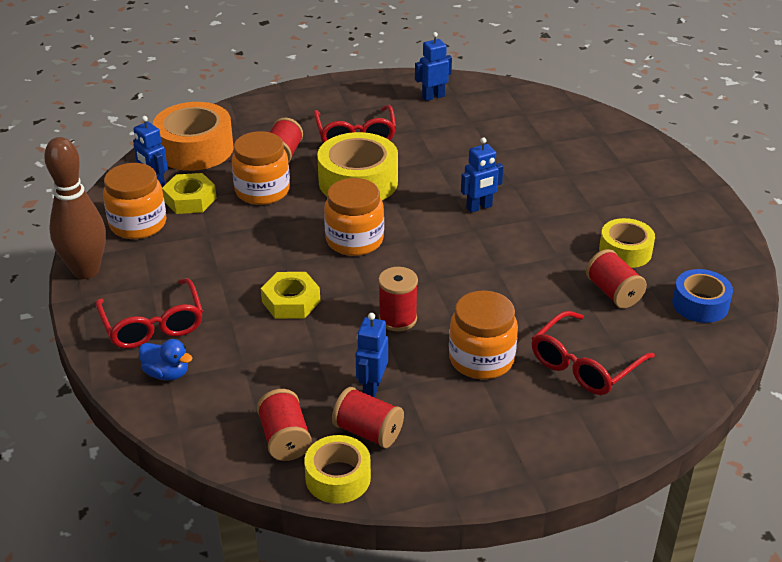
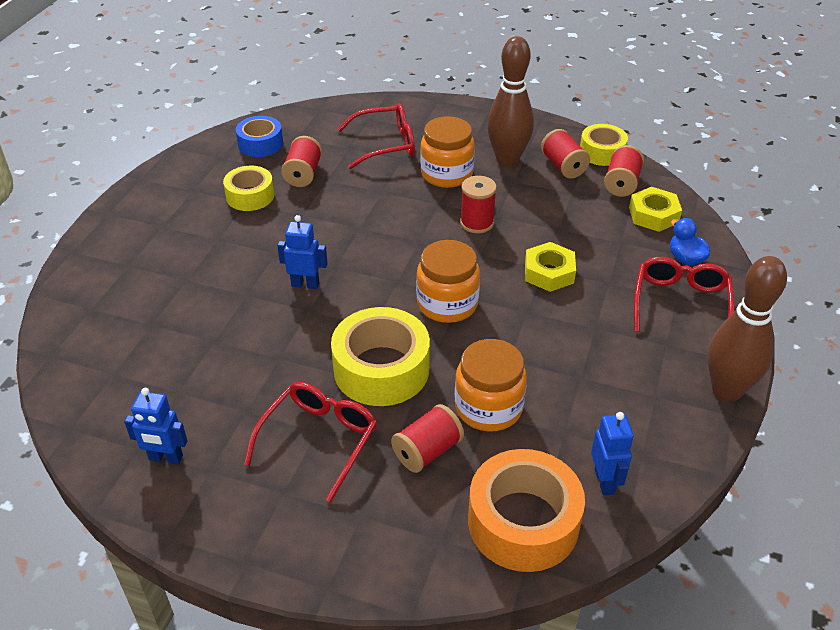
camera: 145 degrees left, 5 degrees up
(138, 224) = (649, 427): orange jar -> none
(190, 199) = (575, 435): yellow nut -> yellow nut (653, 215)
(372, 387) = (538, 188): blue robot -> none
(437, 410) = (507, 160): none -> brown bowling pin

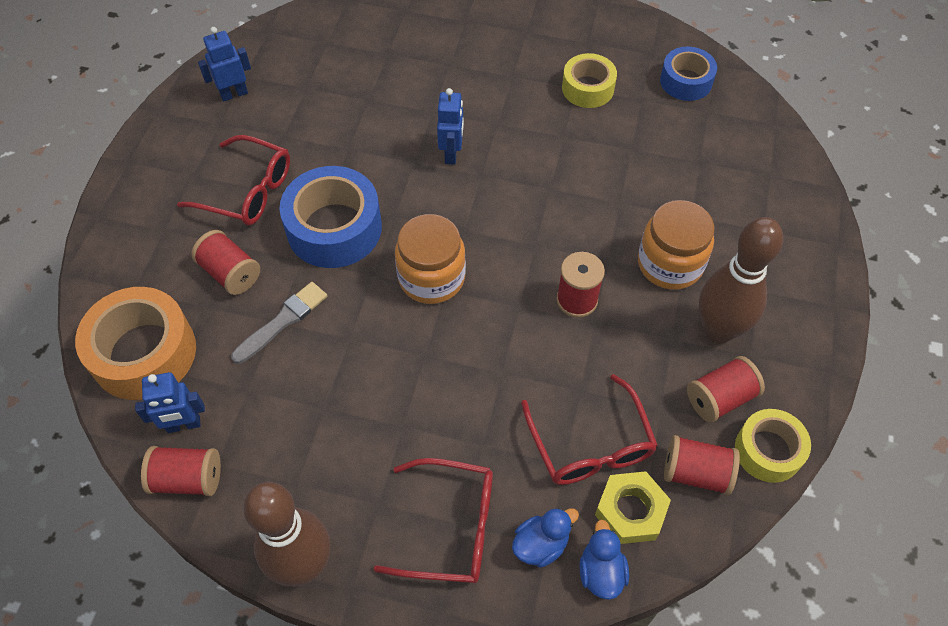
camera: 85 degrees right, 15 degrees up
(166, 458) = (234, 94): blue robot -> blue robot turned 60 degrees clockwise
(303, 174) = (637, 126): red spool -> red spool (187, 479)
(381, 369) = (334, 228): yellow tape -> blue tape
(385, 144) = (717, 196): red glasses -> red glasses (590, 445)
(488, 407) = (283, 321): orange jar -> grey brush
(549, 272) = (494, 378): yellow nut -> none
(700, 233) = (601, 571): none -> blue duck

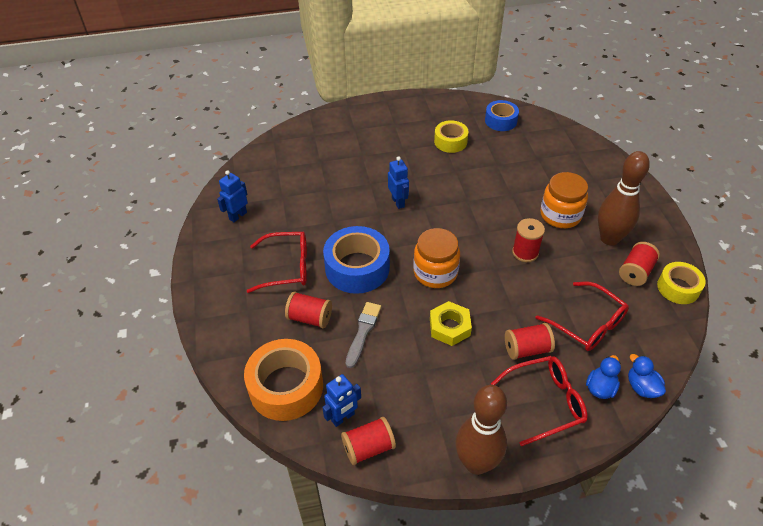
camera: 25 degrees left, 10 degrees down
(630, 511) = (633, 349): yellow nut -> yellow nut (449, 327)
(696, 473) = (651, 315): red spool -> red spool (526, 349)

